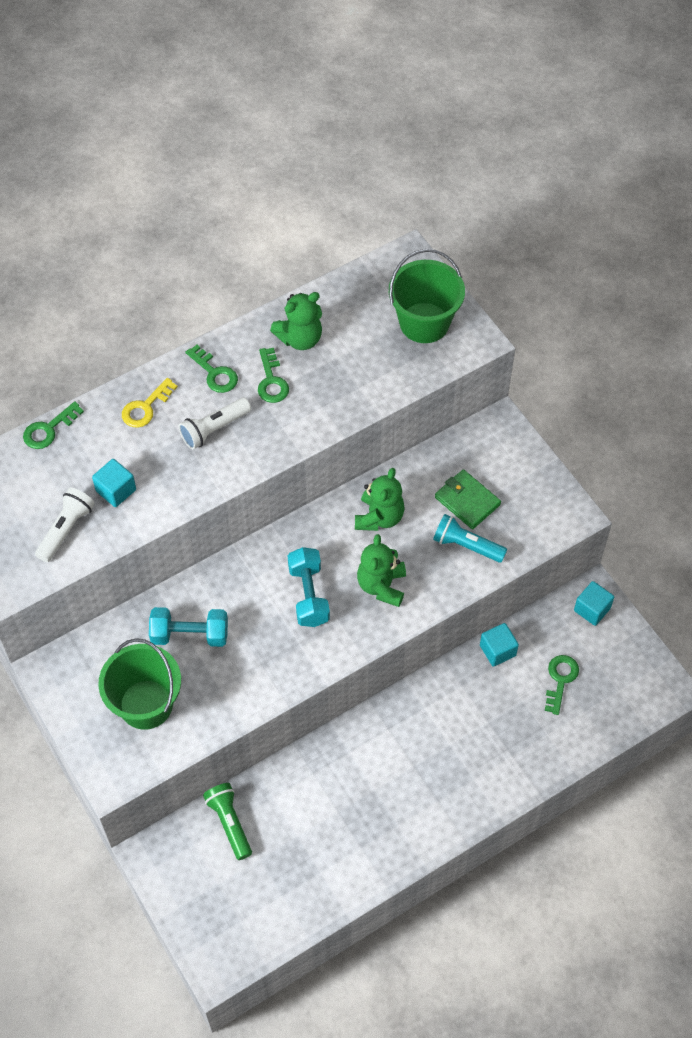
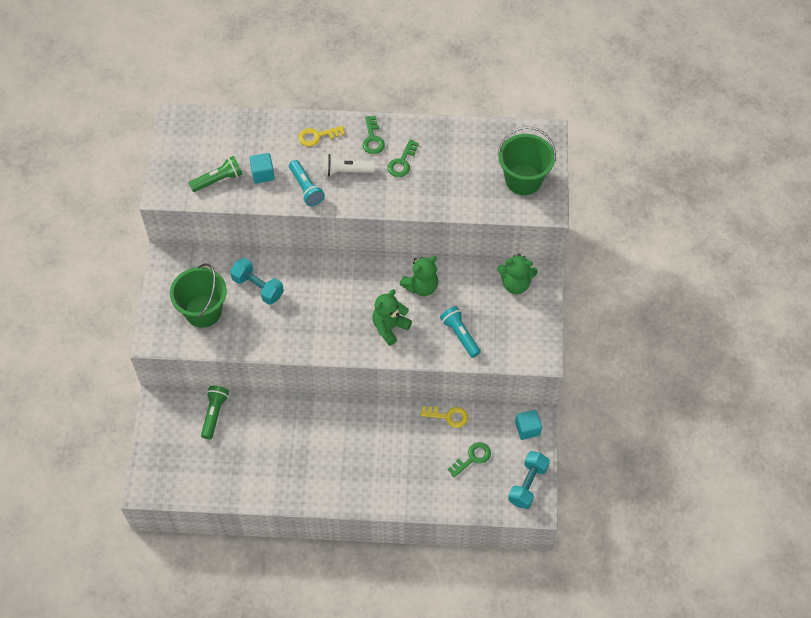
camera: 35 degrees right, 0 degrees up
(49, 429) = (253, 118): green key -> none
(66, 529) = (218, 180): white flashlight -> green flashlight
(183, 476) = (306, 188): none -> turquoise flashlight
(300, 338) = (439, 147): green teddy bear -> green teddy bear (515, 284)
(308, 595) = (343, 306): turquoise dumbbell -> turquoise dumbbell (527, 484)
(467, 501) = (482, 309): green wallet -> none
(497, 650) = (448, 416): turquoise cube -> yellow key

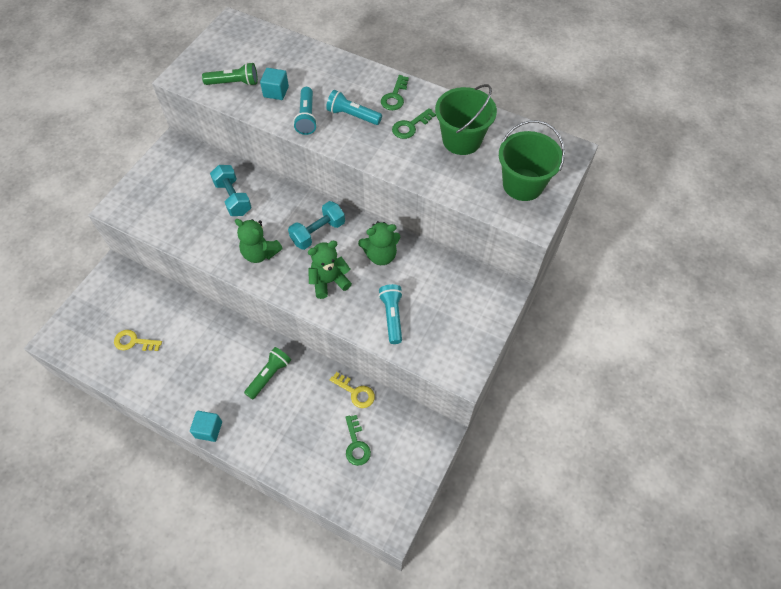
camera: 25 degrees right, 0 degrees up
(203, 311) = (174, 200): green bucket -> green bucket (461, 140)
(214, 414) = (152, 299): green flashlight -> green flashlight (269, 375)
(317, 136) = (345, 77): yellow key -> yellow key (134, 342)
(346, 171) = (352, 115): white flashlight -> turquoise flashlight
(472, 458) = (356, 444): green key -> green key turned 90 degrees clockwise
(515, 284) = (474, 289): green teddy bear -> green teddy bear (260, 253)
(527, 429) = (425, 439): turquoise cube -> turquoise cube (208, 429)
(527, 484) = (396, 497): turquoise dumbbell -> turquoise dumbbell (318, 232)

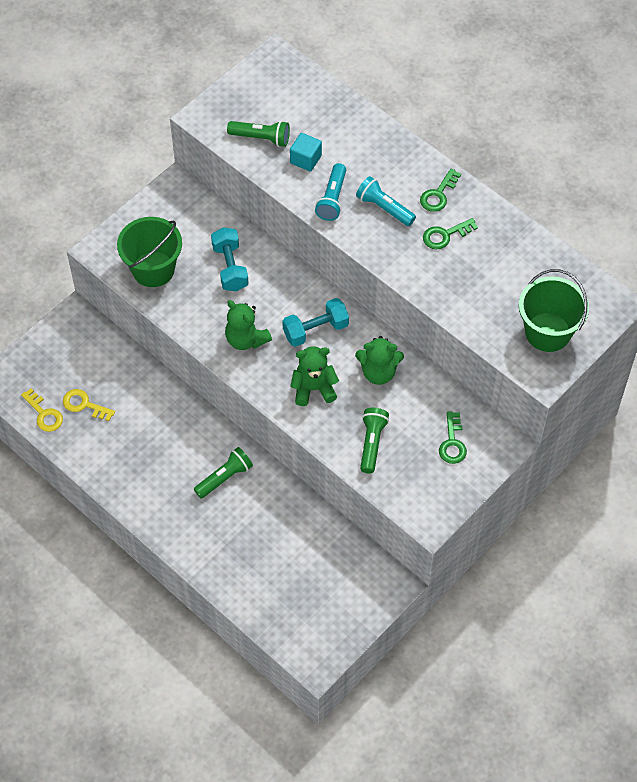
camera: 15 degrees right, 0 degrees up
(208, 429) = (147, 519): turquoise cube -> none
(355, 392) = (315, 518): yellow key -> yellow key (44, 414)
(356, 444) = (301, 573): green key -> green key (452, 443)
(392, 316) = (372, 443): turquoise flashlight -> green flashlight
(461, 140) = (497, 264): green bucket -> green bucket (153, 269)

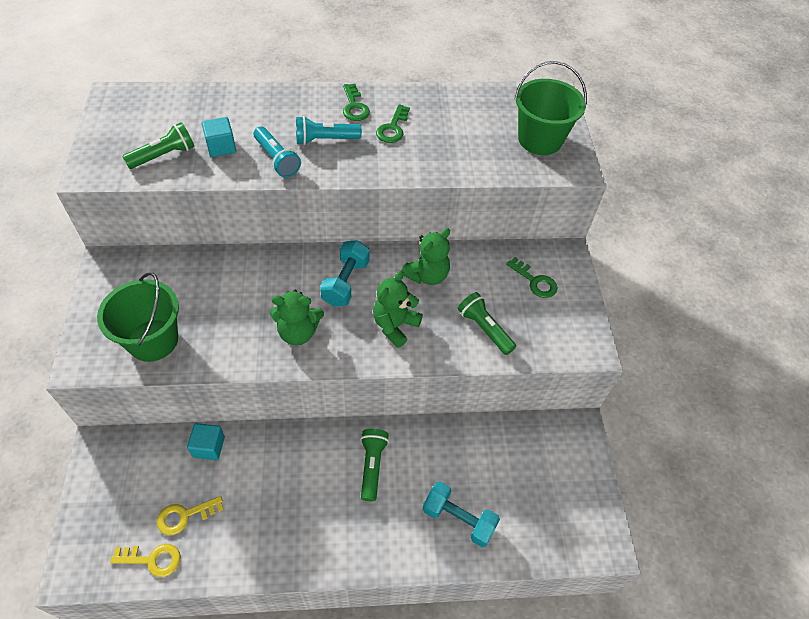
camera: 50 degrees left, 5 degrees down
(138, 374) = (209, 447): none -> turquoise cube
(230, 267) = (223, 289): turquoise dumbbell -> turquoise dumbbell (458, 519)

